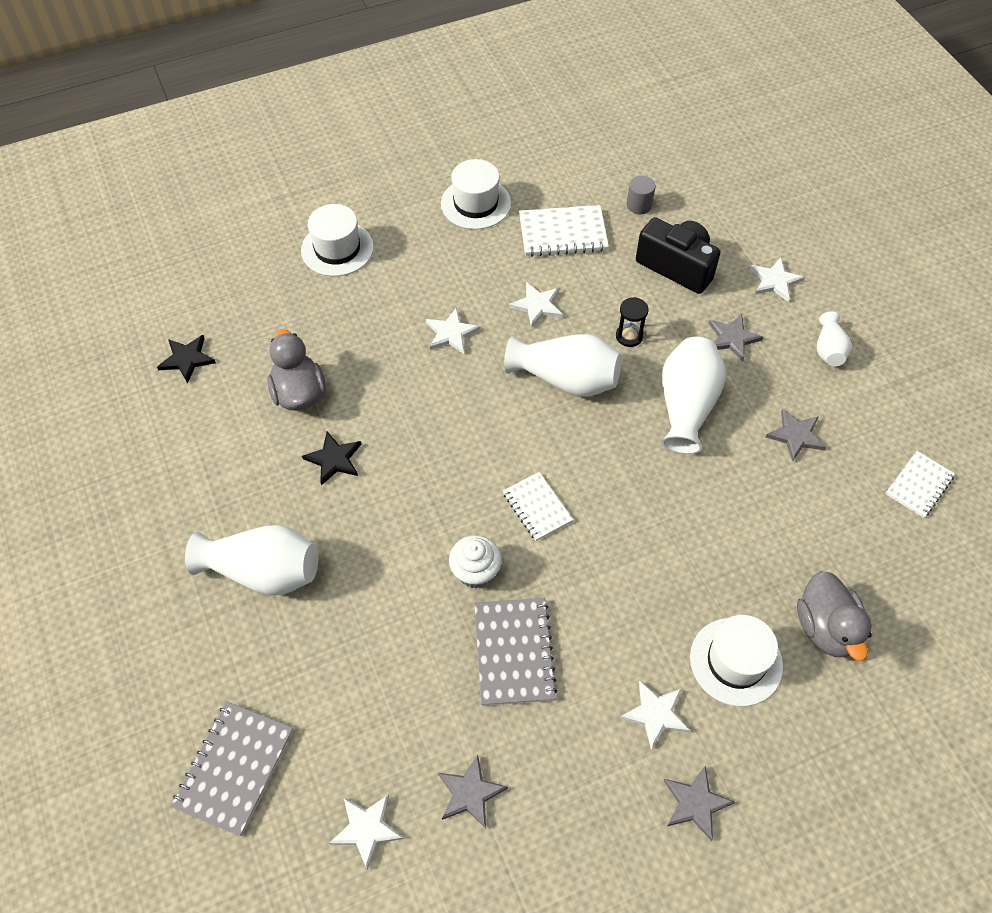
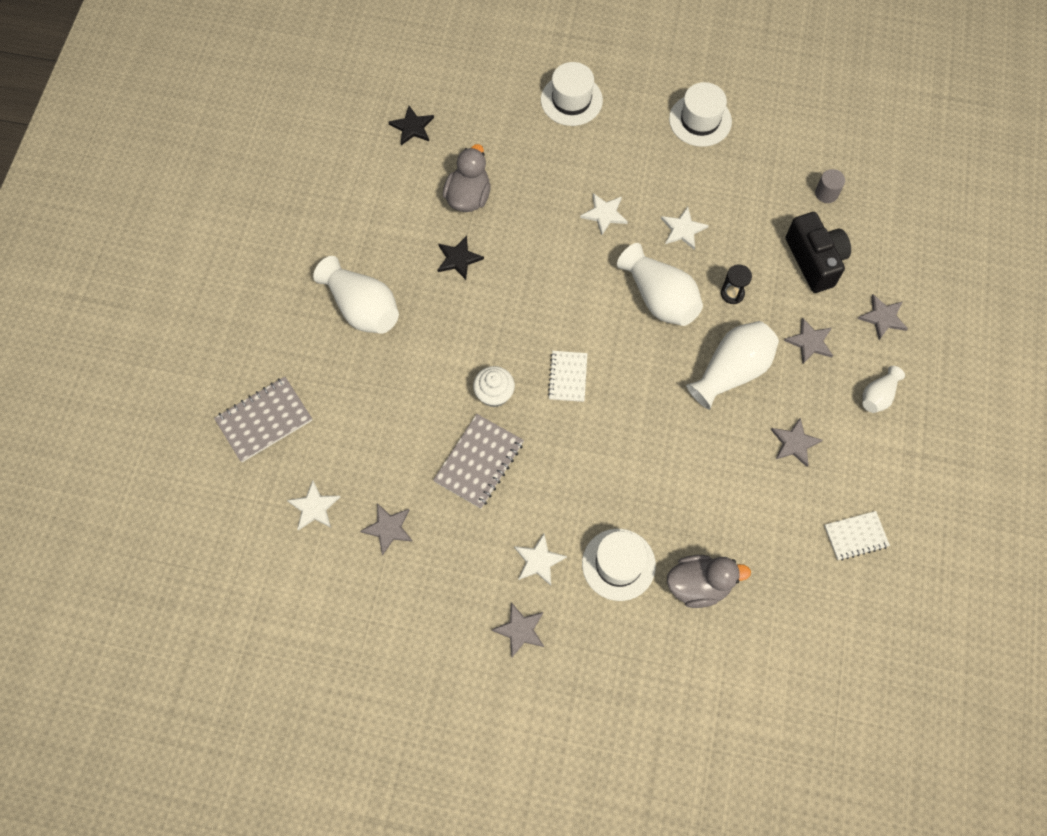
camera: 35 degrees right, 10 degrees up
(563, 233) = (747, 183): white notebook -> none
(775, 281) = (883, 317): white star -> grey star
(826, 628) = (699, 585): grey duck -> grey duck turned 120 degrees counterclockwise

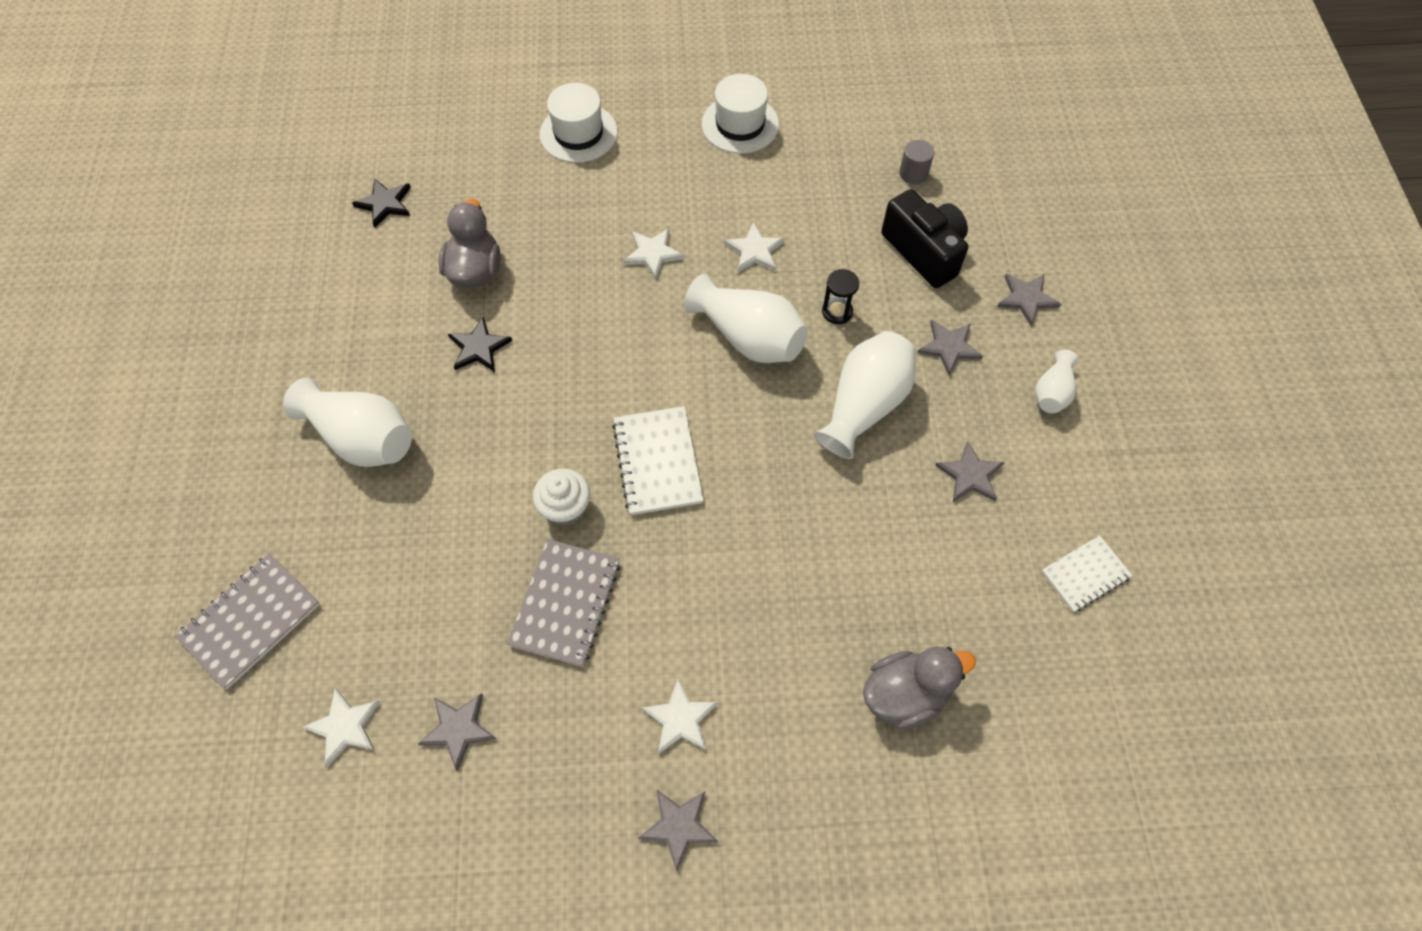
camera: 15 degrees left, 5 degrees down
(567, 377) = (657, 462): white notebook -> white notebook, size x1.54
(618, 564) = (790, 694): white hat -> none

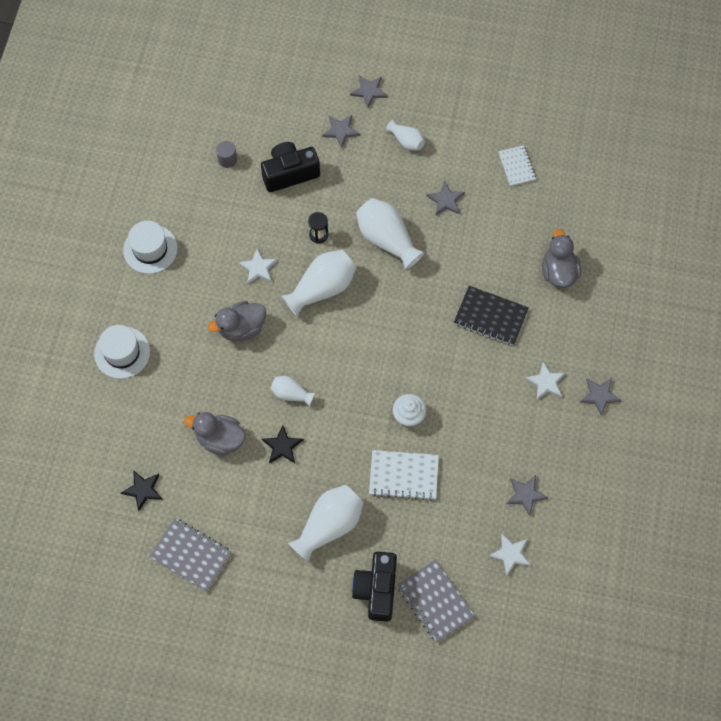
camera: 75 degrees left, 5 degrees up
(264, 528) = (376, 589): none -> black camera
(565, 338) = (291, 394): none -> white vase
(566, 603) = (468, 426): grey notebook -> grey notebook (191, 555)
(653, 254) = (241, 328): white star -> grey duck
(657, 462) = (393, 359): white notebook -> white notebook (403, 476)
(778, 595) = (490, 317): none -> black notebook
(949, 347) = (361, 183): grey star -> grey star (369, 91)

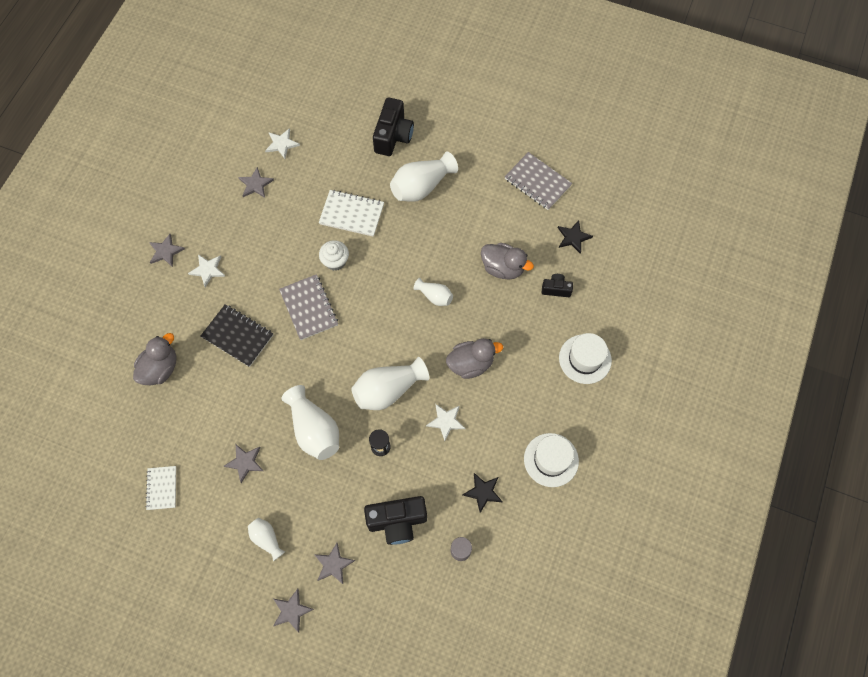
camera: 170 degrees left, 0 degrees up
(158, 424) = (556, 289): none -> black camera
(282, 446) = (450, 253): black star -> black star (483, 492)
(435, 601) = (350, 121): grey notebook -> grey notebook (309, 308)
(558, 272) = (160, 368): grey duck -> grey duck turned 150 degrees counterclockwise

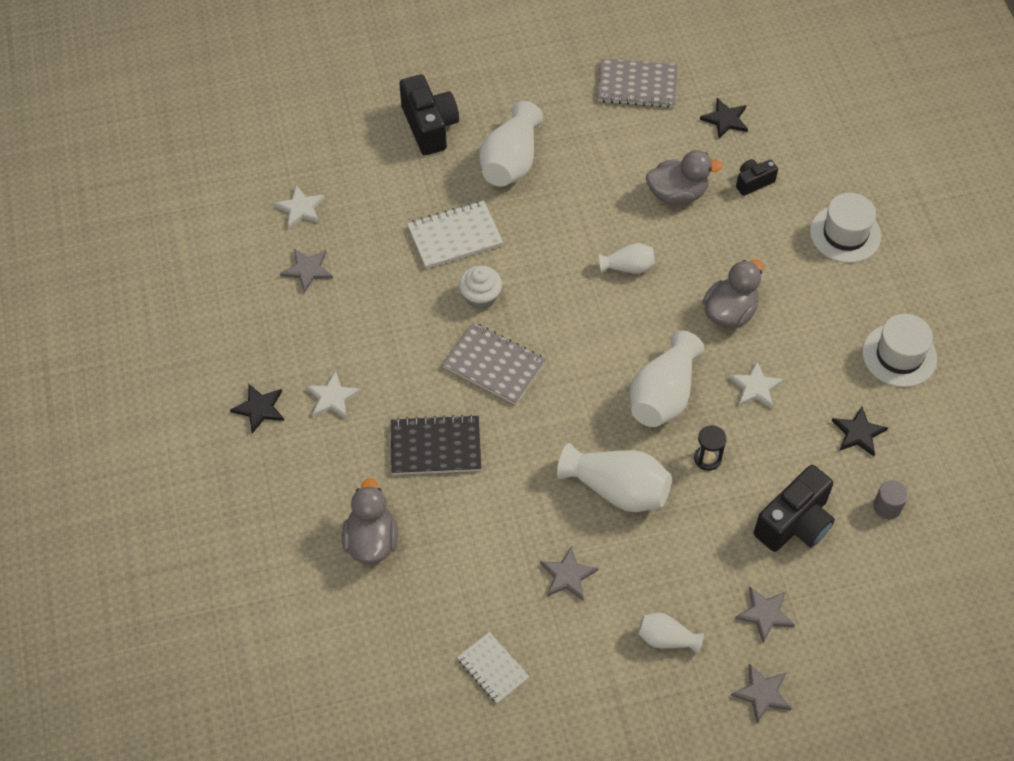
camera: 35 degrees left, 10 degrees down
(165, 251) = (259, 408): grey star -> black star

